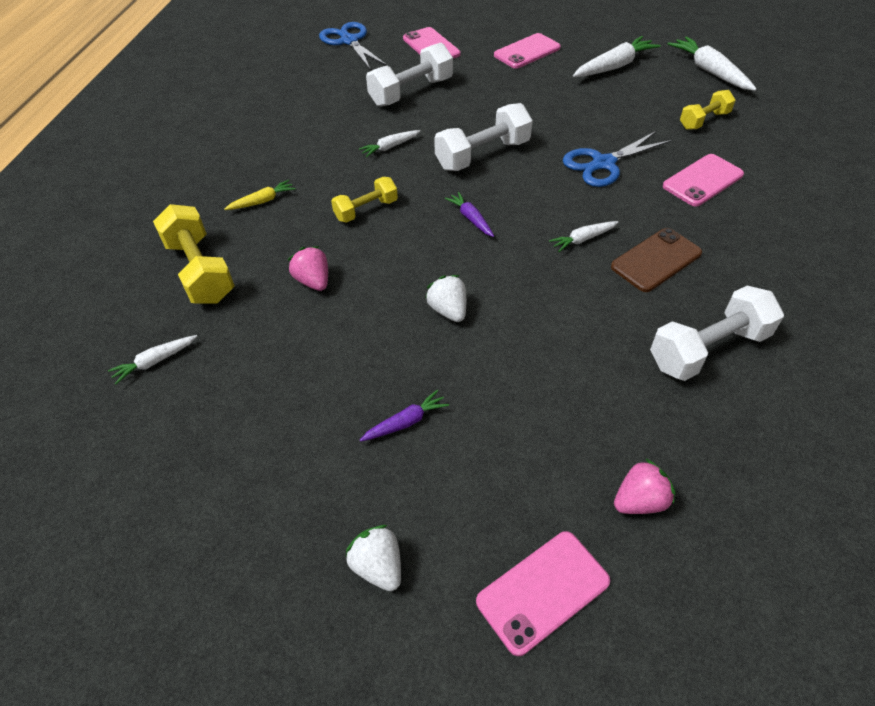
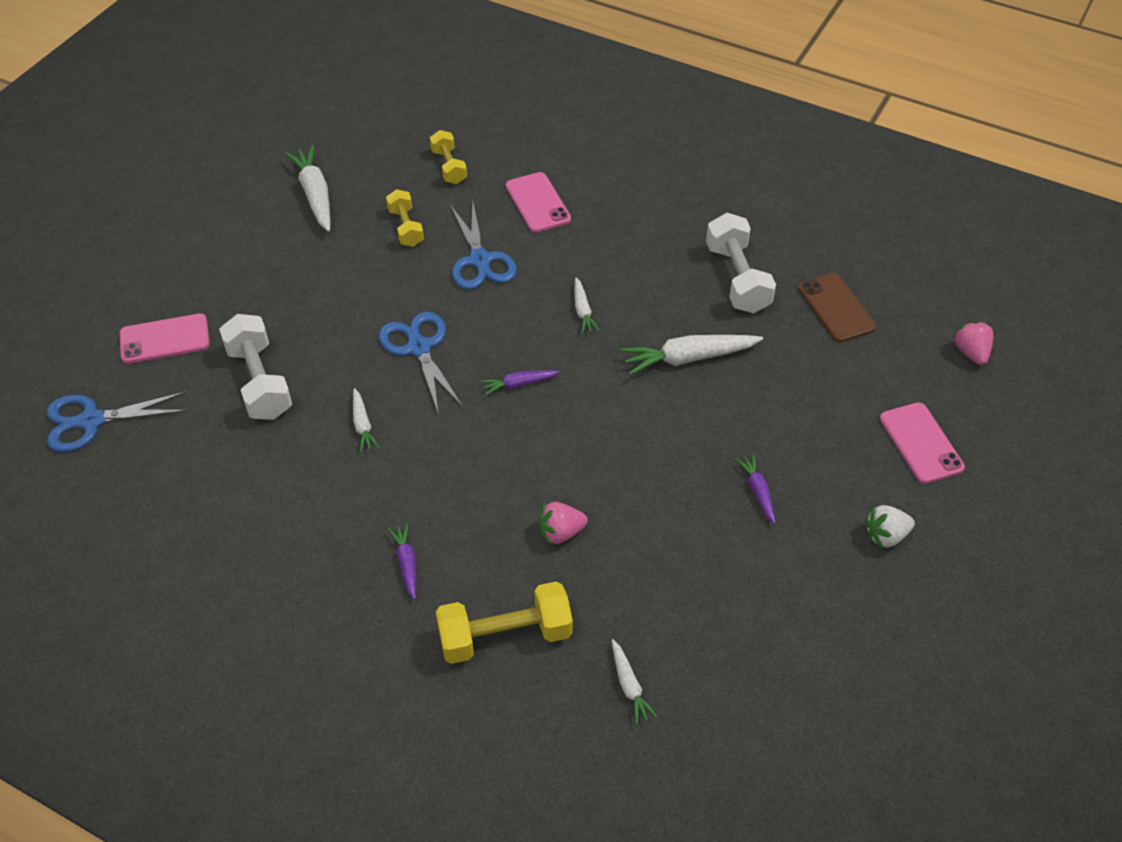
camera: 75 degrees left, 0 degrees up
(262, 201) = (406, 563): yellow carrot -> purple carrot
(366, 210) = (466, 468): yellow dumbbell -> yellow dumbbell (406, 227)
(448, 310) = (639, 432): white strawberry -> none
(482, 155) = (419, 348): white dumbbell -> blue scissors
(527, 51) = (237, 255): pink phone -> none
(639, 500) = (862, 368): pink strawberry -> pink strawberry (971, 353)
(656, 260) = (628, 272): brown phone -> brown phone (836, 308)
(709, 71) = (368, 130): white carrot -> white carrot (688, 358)

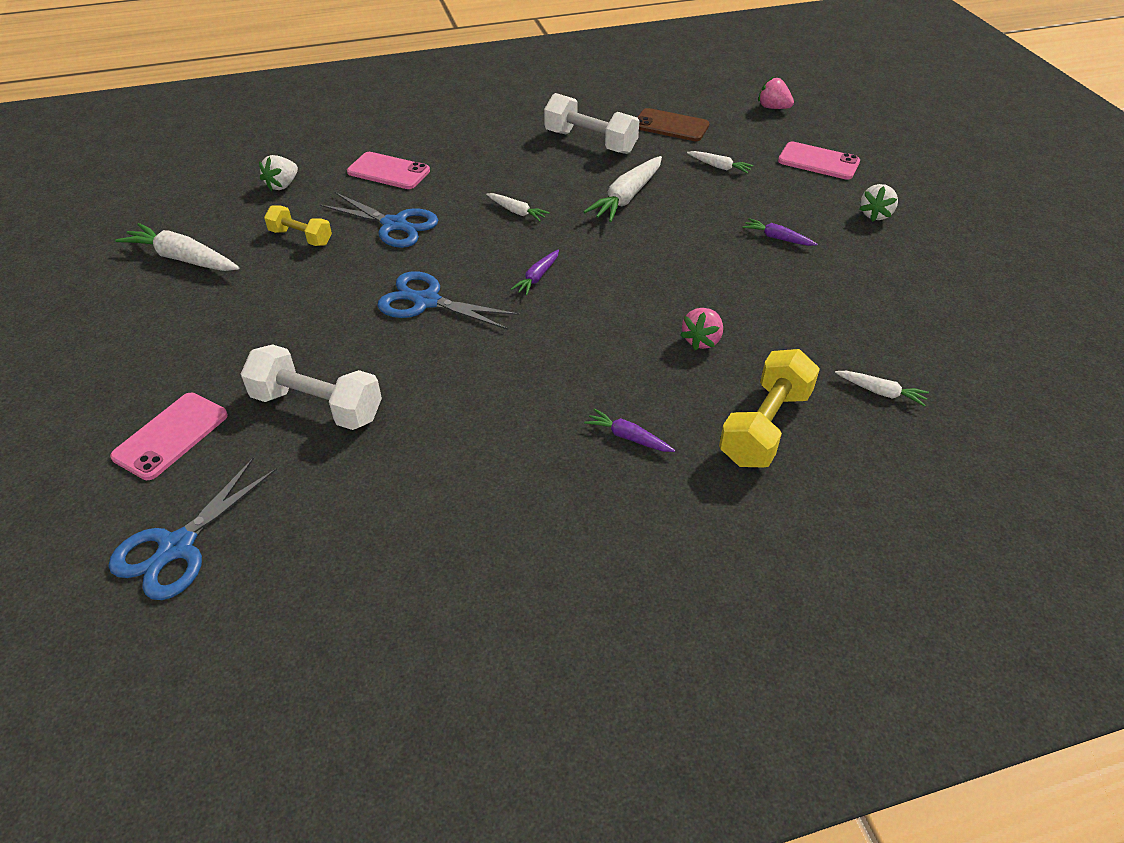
camera: 45 degrees left, 5 degrees down
(362, 425) = (455, 376): white carrot -> white carrot (719, 167)
(449, 167) = (282, 185): yellow dumbbell -> white strawberry

